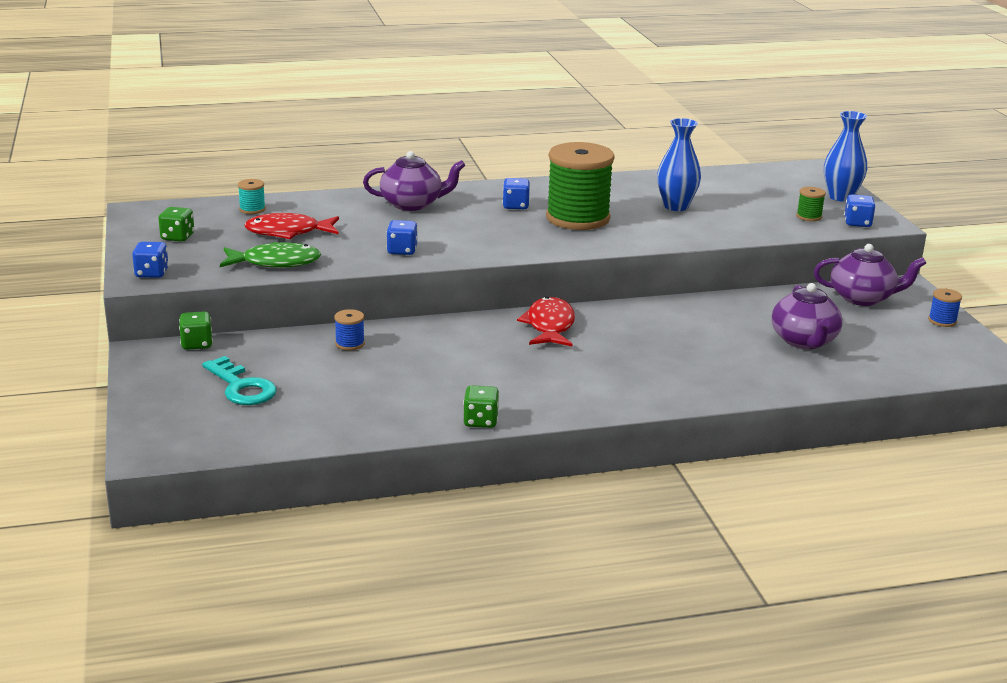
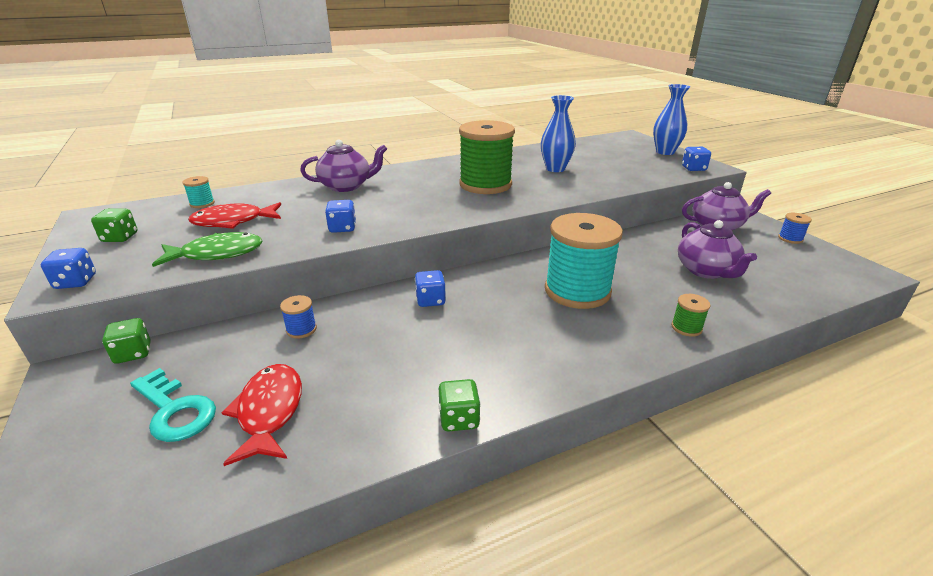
camera: 10 degrees left, 5 degrees up
(515, 206) = (432, 180): blue dice -> blue dice (430, 300)
(550, 326) = (488, 283): red fish -> red fish (269, 412)
(643, 343) = (577, 291): none -> turquoise spool
(809, 216) = (656, 167): green spool -> green spool (686, 327)

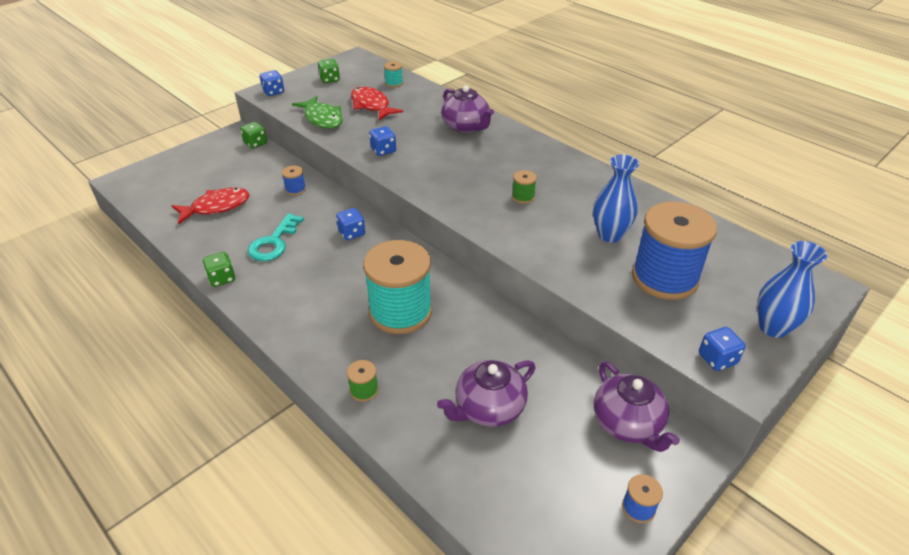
camera: 70 degrees right, 10 degrees up
(175, 410) = (213, 177): turquoise key -> turquoise key (274, 242)
(485, 185) = (523, 197): green spool -> green spool, size x0.40
(611, 164) = (664, 278): none -> blue spool

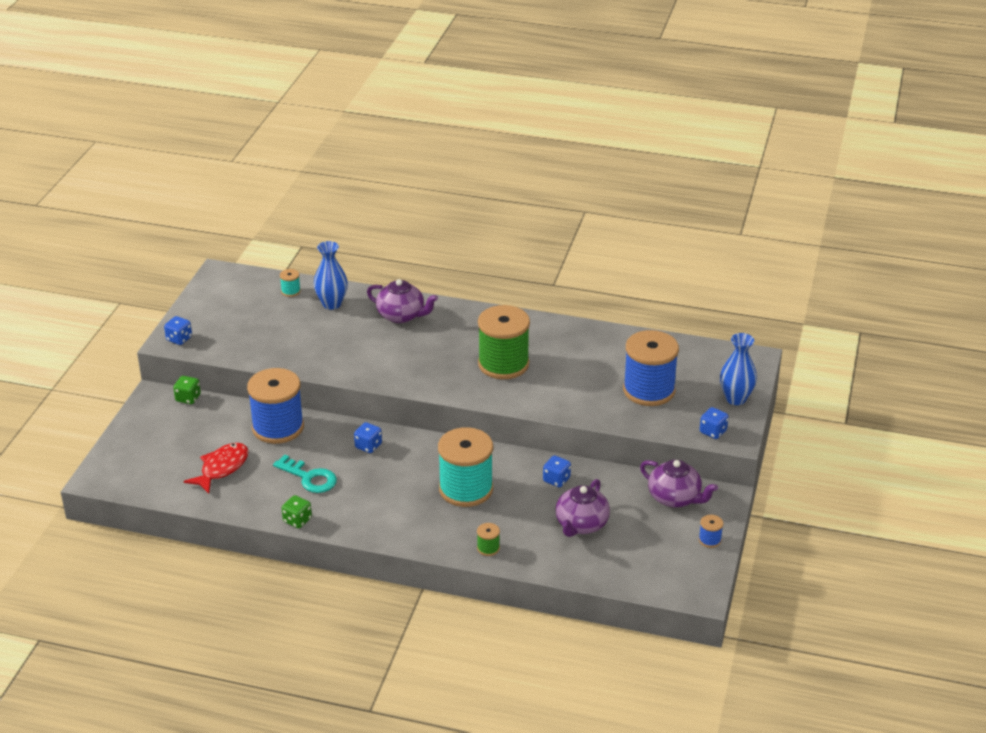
camera: 30 degrees left, 5 degrees down
(274, 242) = (309, 477): turquoise key -> turquoise key turned 45 degrees counterclockwise
(295, 189) = (278, 427): blue spool -> blue spool, size x2.48
(322, 118) = (260, 351): green fish -> none
(330, 79) = (221, 307): green dice -> none
(371, 105) = (293, 322): red fish -> none
(383, 150) = (350, 363): blue dice -> blue dice (556, 480)
(523, 197) = (503, 364): green spool -> green spool, size x2.48
(610, 235) = (590, 372): blue vase -> blue vase (332, 304)

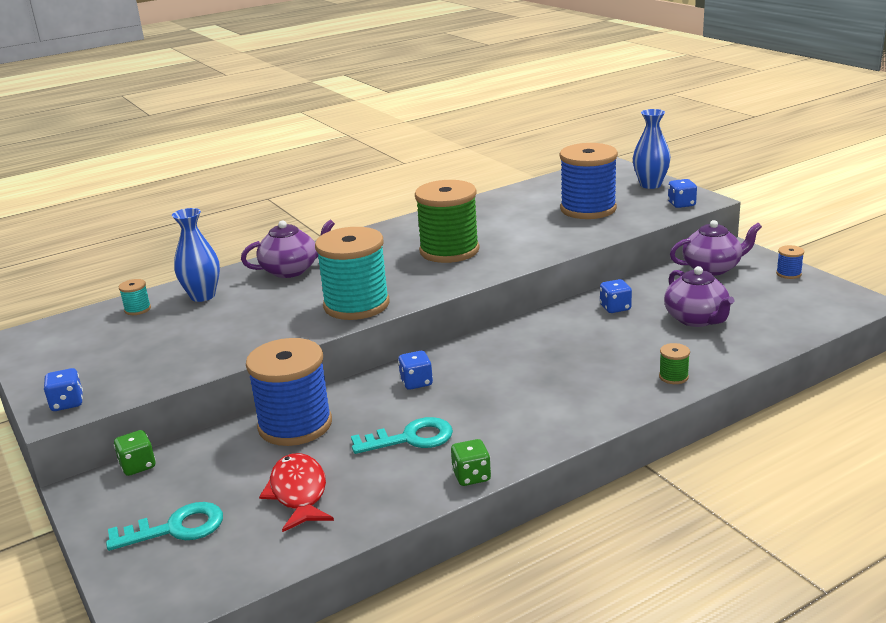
camera: 45 degrees left, 10 degrees down
(156, 446) = (175, 528): none -> turquoise key
(466, 489) = (565, 355): turquoise spool -> turquoise spool (356, 305)

